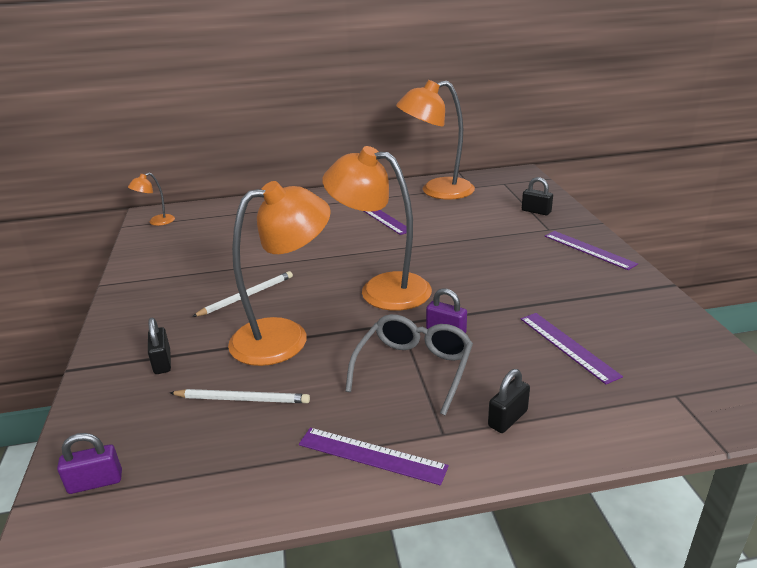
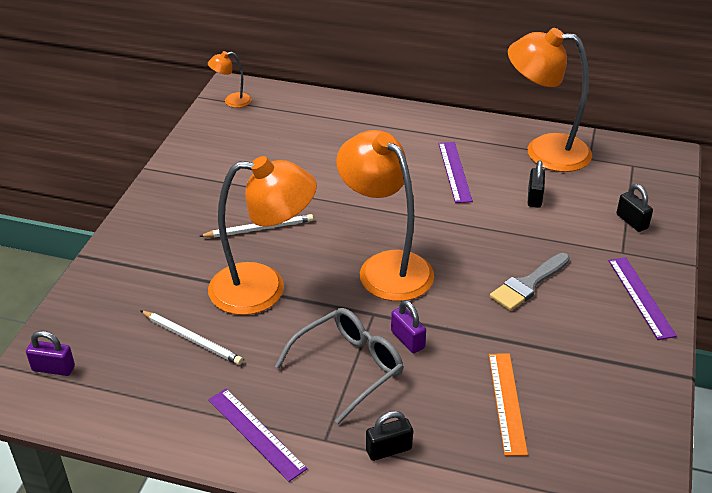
camera: 25 degrees right, 10 degrees up
(162, 362) = (152, 276): black padlock -> black padlock (534, 197)
(503, 266) = (528, 284): none -> grey brush
(568, 346) = (507, 402): purple ruler -> orange ruler

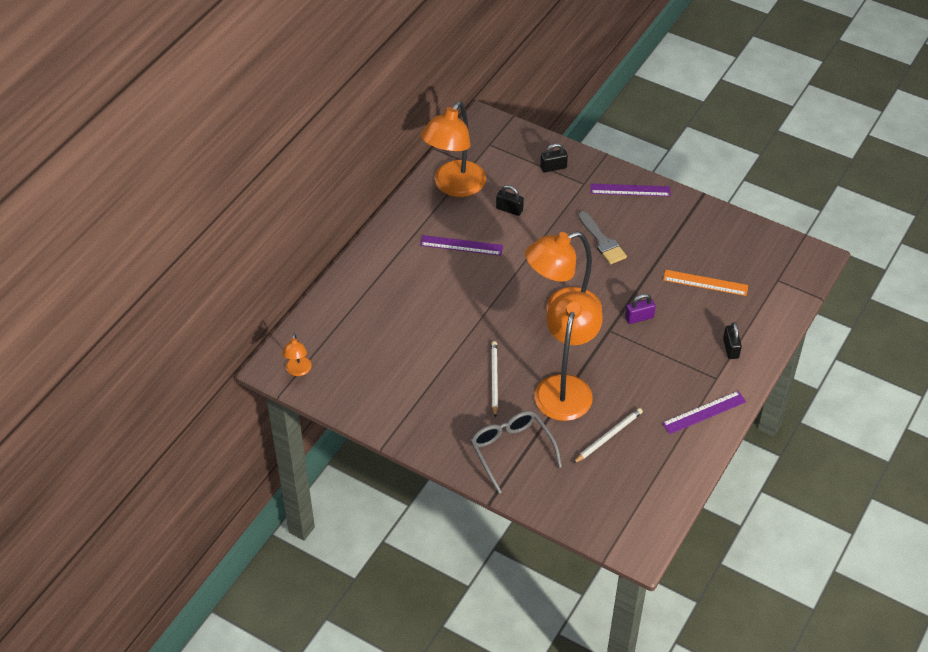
camera: 75 degrees left, 10 degrees up
(53, 368) = (618, 522): purple padlock -> none
(349, 367) = (657, 354): grey glasses -> grey glasses (511, 450)

